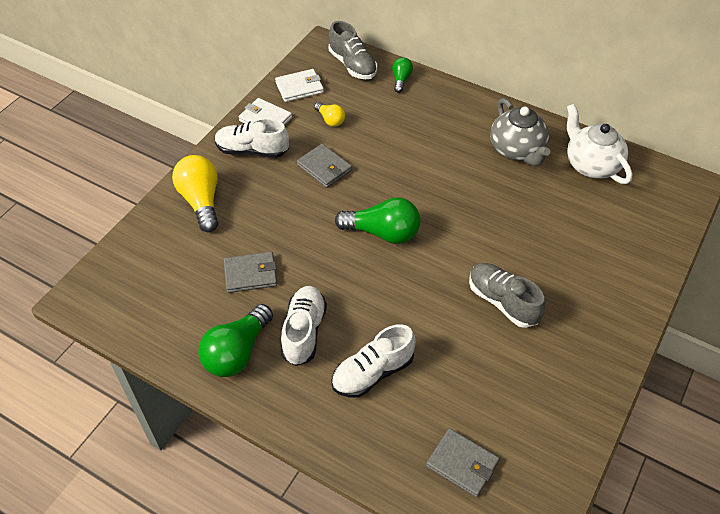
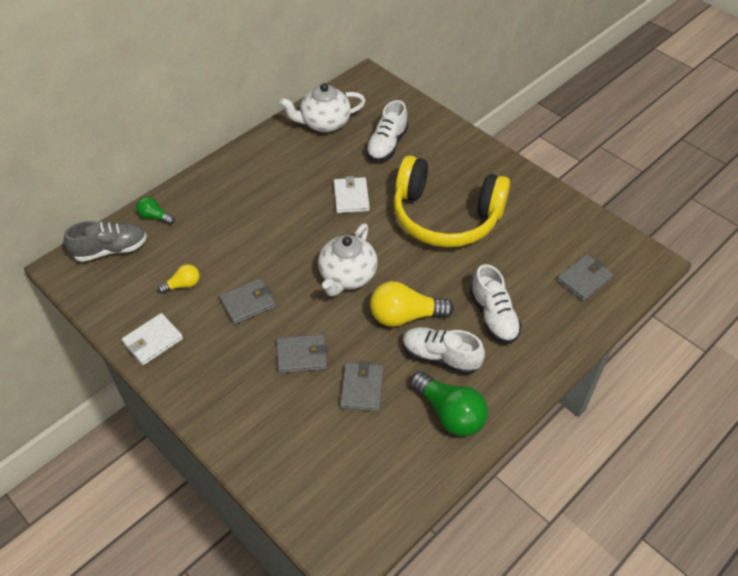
camera: 75 degrees left, 0 degrees up
(201, 201) = (249, 419): yellow light bulb -> yellow light bulb (405, 316)
(252, 150) = (195, 360): white shoe -> white shoe (387, 145)
(276, 220) = (302, 355): none -> grey wallet
(299, 87) = (119, 302): white wallet -> white wallet (351, 197)
(382, 233) = (347, 276): green light bulb -> white teapot
(502, 302) = (445, 216): grey shoe -> yellow headphones
(517, 150) = (288, 162): grey teapot -> none

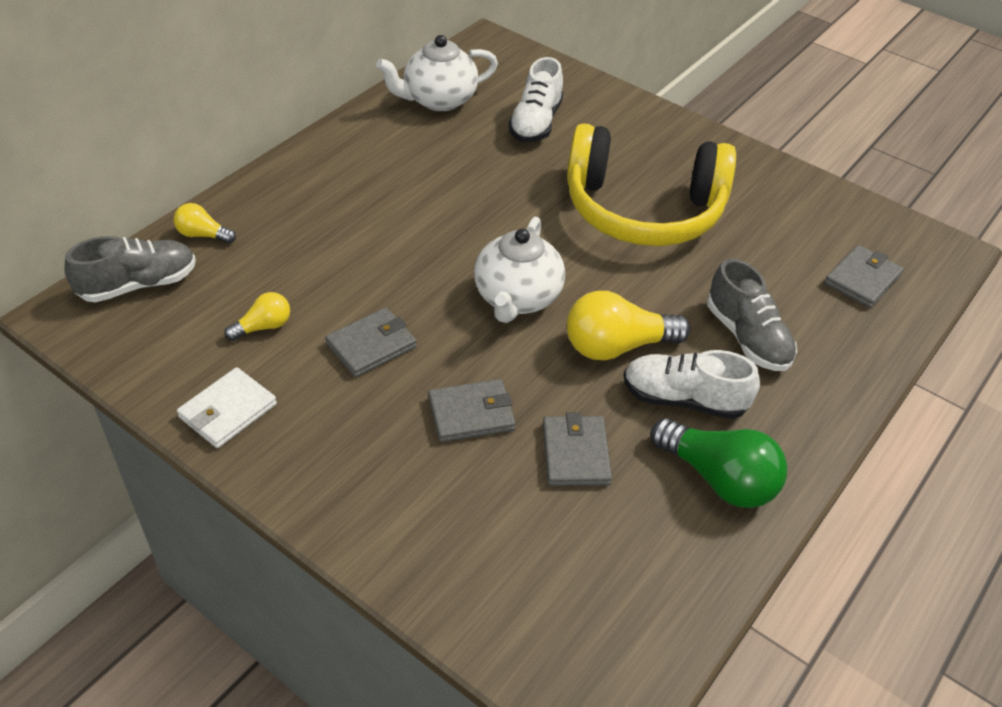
camera: 10 degrees left, 5 degrees down
(155, 217) = (203, 235): green light bulb -> yellow light bulb
(351, 197) = (499, 192): white wallet -> none
(493, 316) = (747, 337): white shoe -> grey shoe

